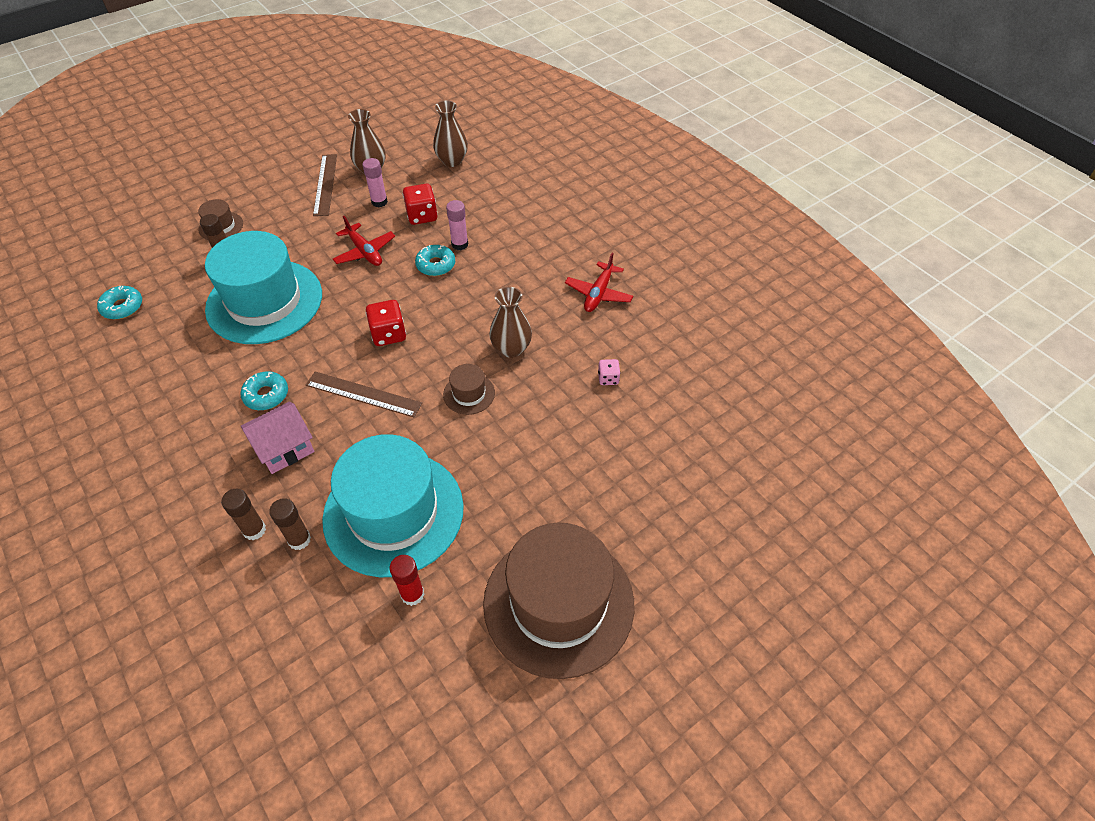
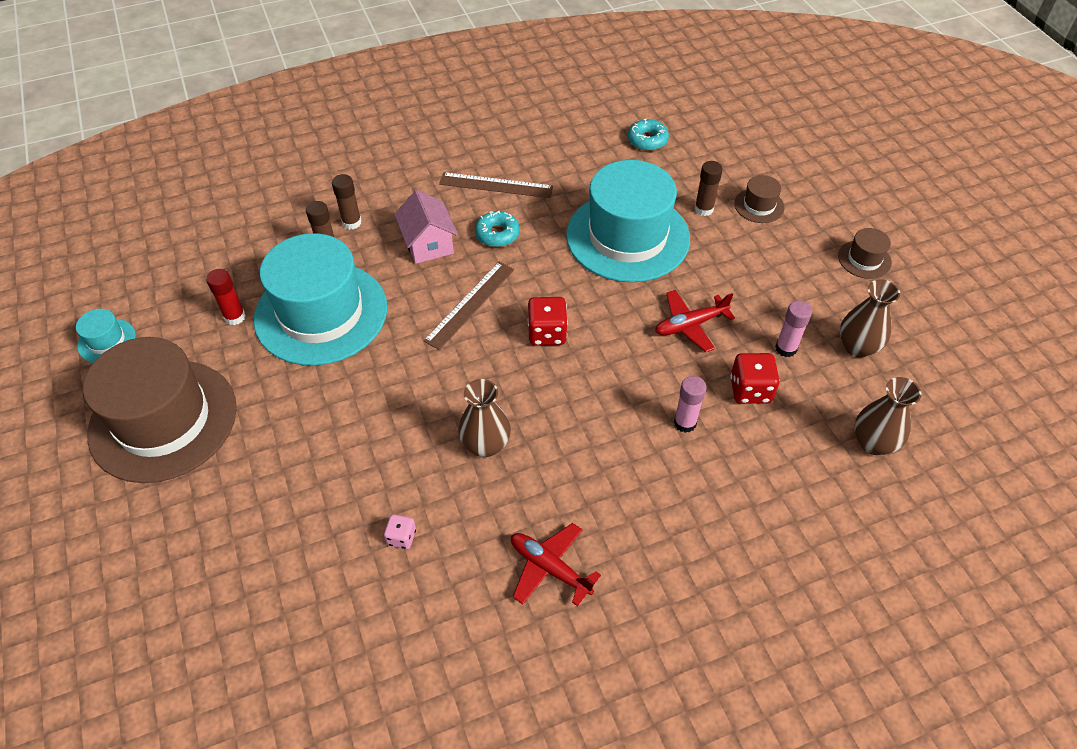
camera: 105 degrees right, 0 degrees up
(325, 184) = (829, 298): brown ruler -> brown ruler (496, 185)
(436, 265) = (650, 391): turquoise donut -> none
(469, 393) = (435, 392): brown hat -> brown hat (864, 259)
(473, 721) = (107, 341): none -> turquoise hat

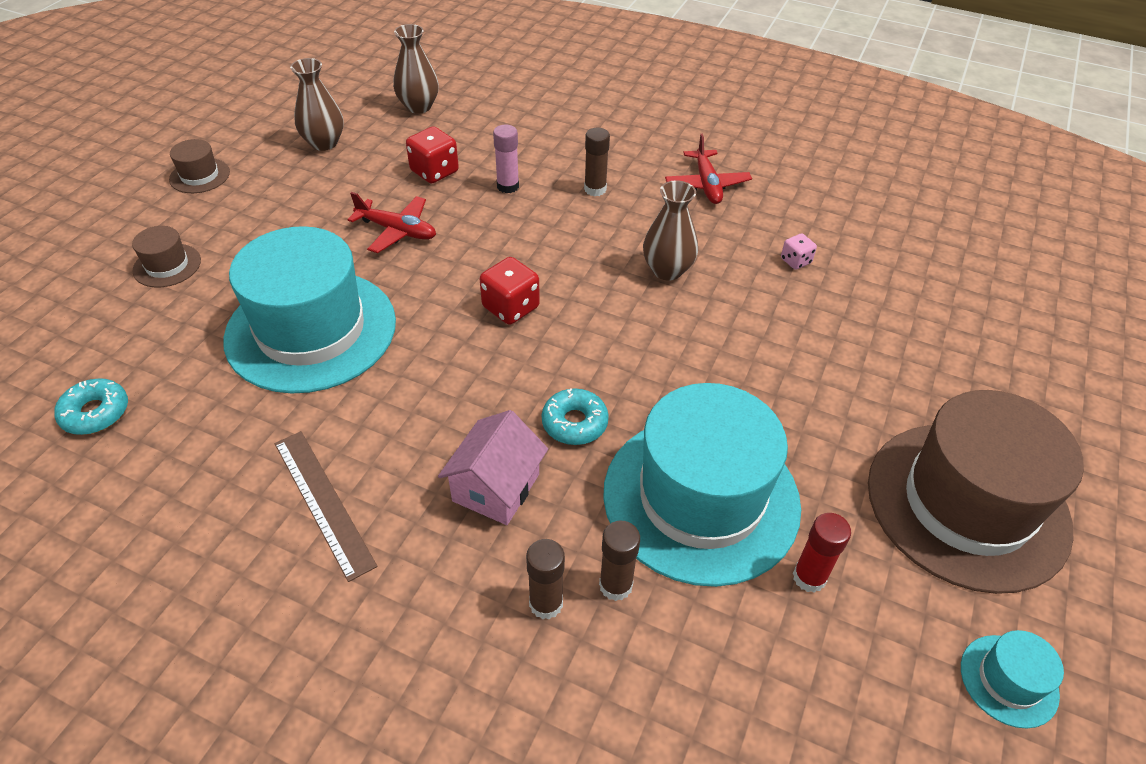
camera: 135 degrees left, 5 degrees down
(470, 304) = (540, 384): brown ruler -> none
(497, 234) = (413, 436): turquoise donut -> turquoise donut (574, 423)
(703, 209) = (208, 299): brown glue stick -> brown glue stick (595, 189)
(786, 348) = (366, 173): pink glue stick -> none

